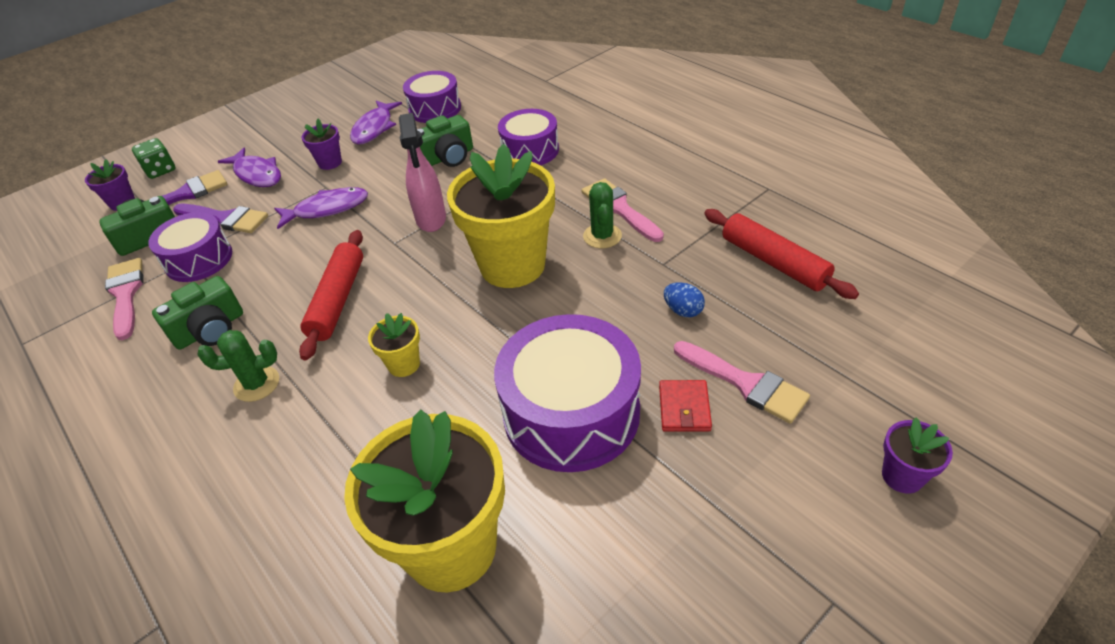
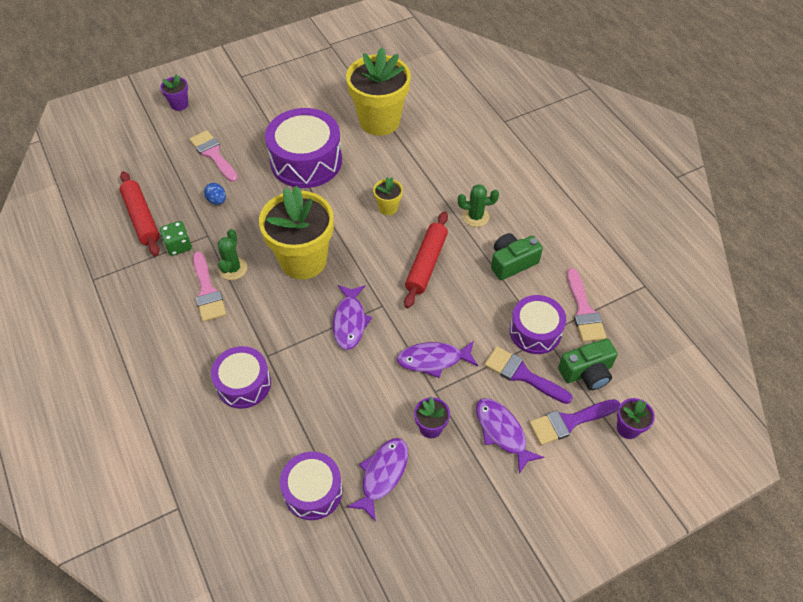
camera: 170 degrees left, 10 degrees up
(160, 170) = (606, 473): green dice -> green dice (178, 246)
(431, 219) = (350, 321): pink spray bottle -> purple fish
(447, 157) = (319, 398): green camera -> none
(684, 408) = (250, 150): red wallet -> none

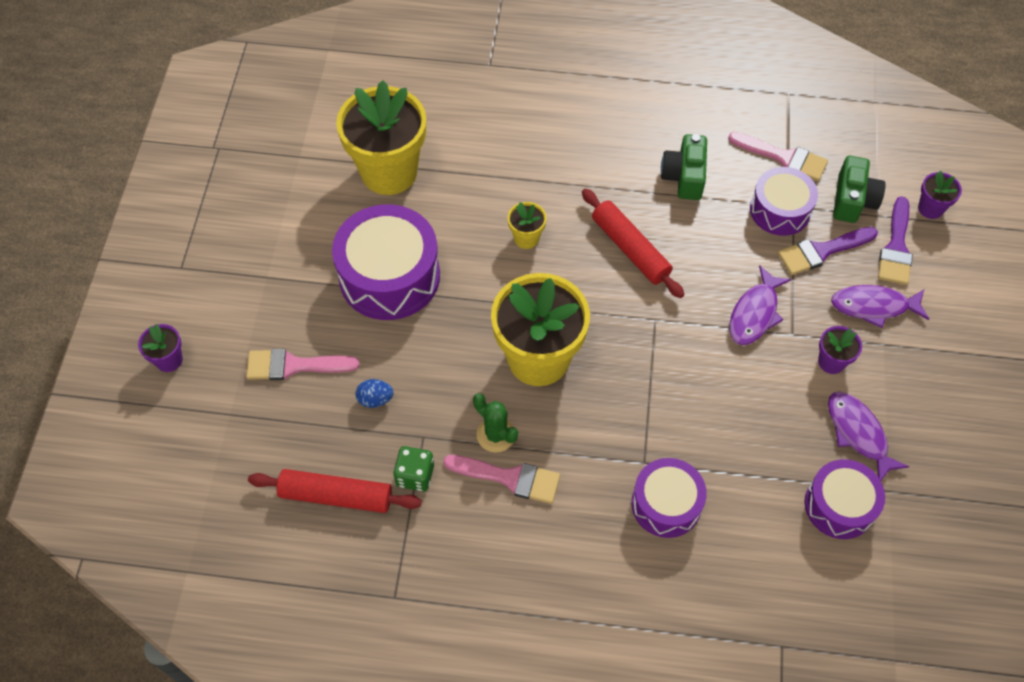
camera: 55 degrees left, 5 degrees up
(350, 321) = (655, 360): purple fish -> none
(475, 217) = (601, 170): green cactus -> none

